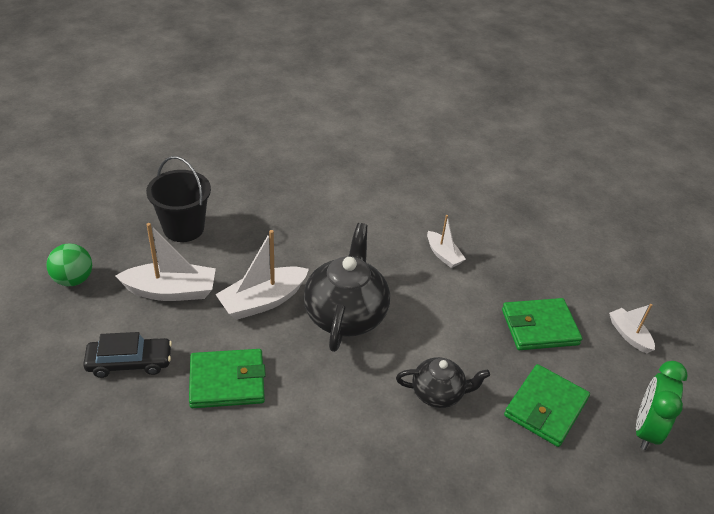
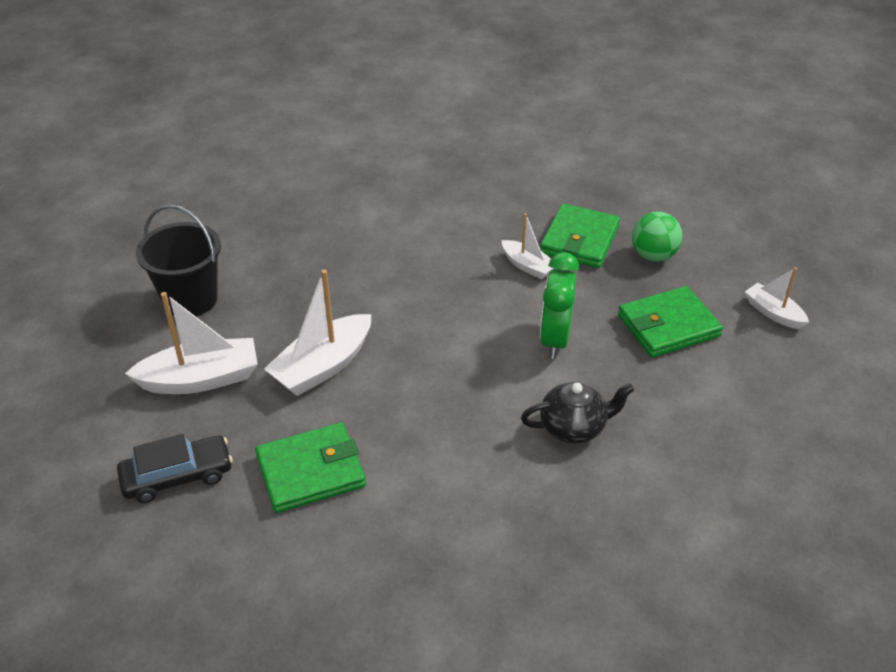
camera: 10 degrees left, 0 degrees up
(73, 279) = (67, 392): green ball -> green ball (653, 255)
(345, 314) = (432, 360): black teapot -> none
(545, 408) = (704, 416): green wallet -> green wallet (579, 240)
(646, 429) = (825, 414): green clock -> green clock (555, 339)

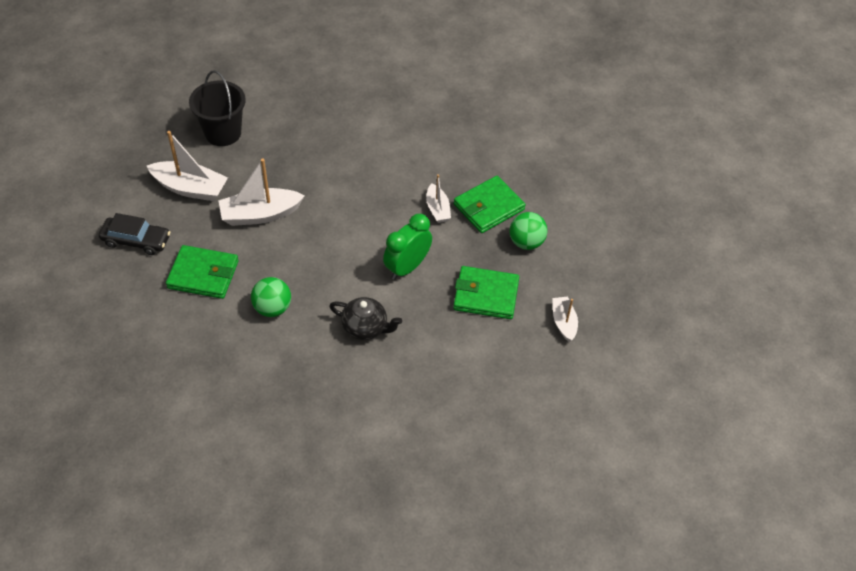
camera: 30 degrees right, 10 degrees up
(440, 464) = (272, 308): none -> green ball

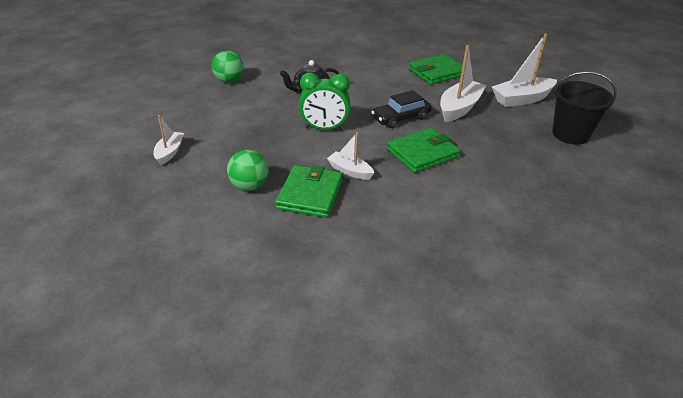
camera: 140 degrees right, 15 degrees down
(136, 240) = (496, 68): black car -> black car (401, 118)
(272, 308) = (376, 77): green ball -> green ball (229, 80)
(407, 267) = (324, 128): green clock -> green clock turned 90 degrees clockwise
(486, 295) = (248, 140): green wallet -> green wallet (422, 153)
(563, 322) = (169, 152): white boat -> white boat turned 120 degrees counterclockwise

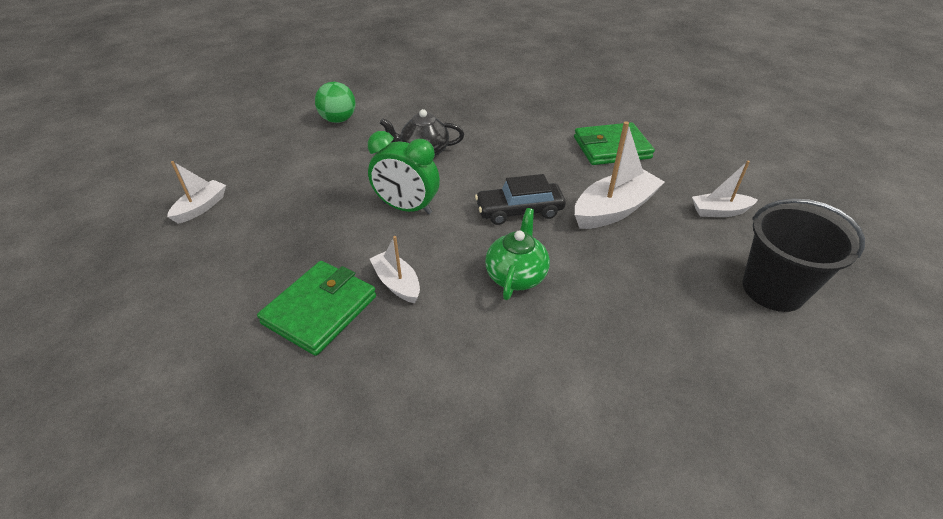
camera: 20 degrees right, 5 degrees up
(249, 186) = (254, 278): green ball -> none
(422, 153) = (516, 275): green wallet -> green teapot
(522, 99) = (719, 211): white boat -> white boat, size x0.58

